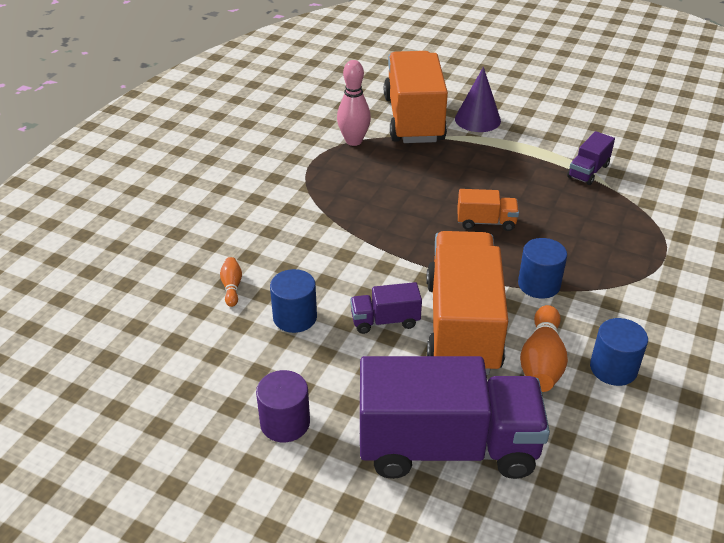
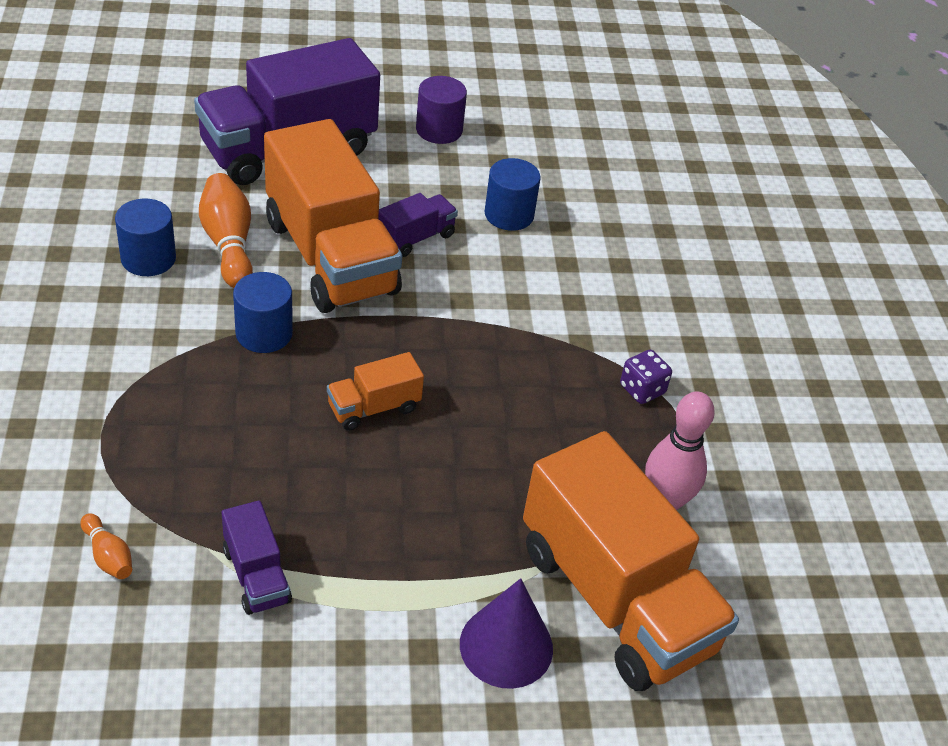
camera: 145 degrees right, 5 degrees up
(232, 287) = (601, 225): orange bowling pin -> orange bowling pin (108, 556)
(314, 186) = (642, 390): none -> purple dice
(588, 171) = (256, 575): purple truck -> purple truck turned 150 degrees clockwise

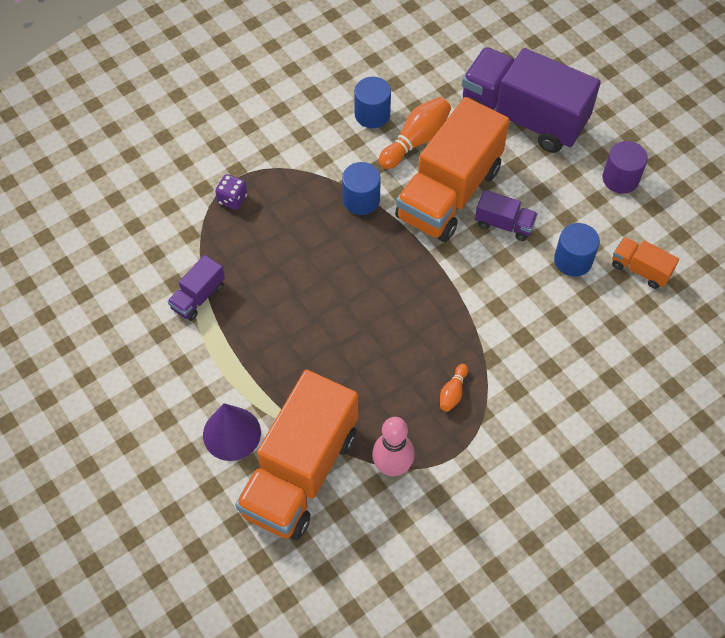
camera: 65 degrees right, 15 degrees up
(108, 556) = (167, 230): orange bowling pin -> orange bowling pin (453, 392)
(374, 407) = (348, 282): orange truck -> orange truck (640, 269)
(642, 390) = (475, 412): purple dice -> purple dice (232, 199)

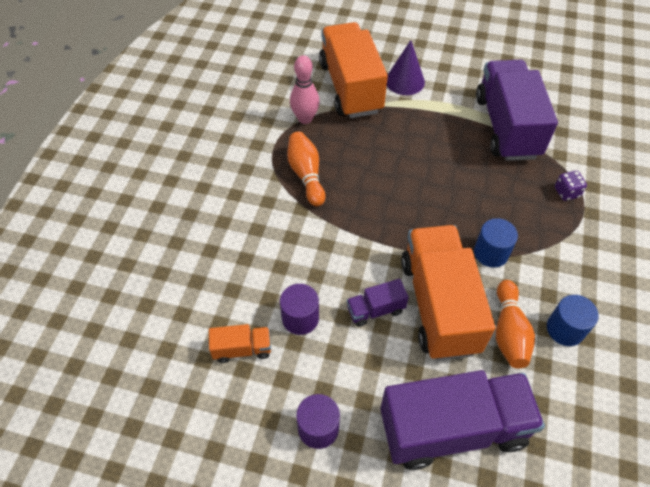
camera: 140 degrees right, 5 degrees down
(198, 297) = (507, 127): purple truck -> purple truck, size x2.27
(453, 392) = (306, 175): orange bowling pin -> orange bowling pin, size x1.88
(573, 260) = (300, 318): blue cylinder -> purple cylinder

